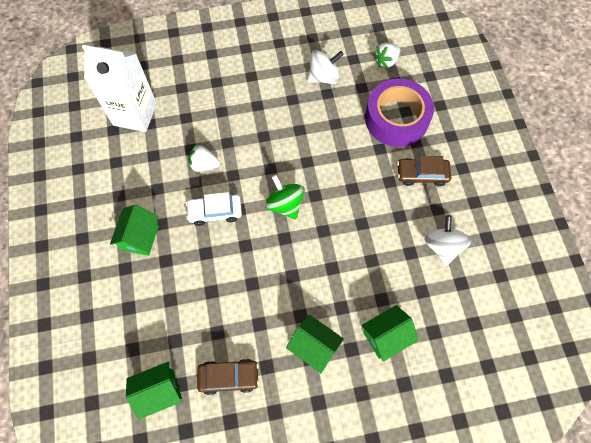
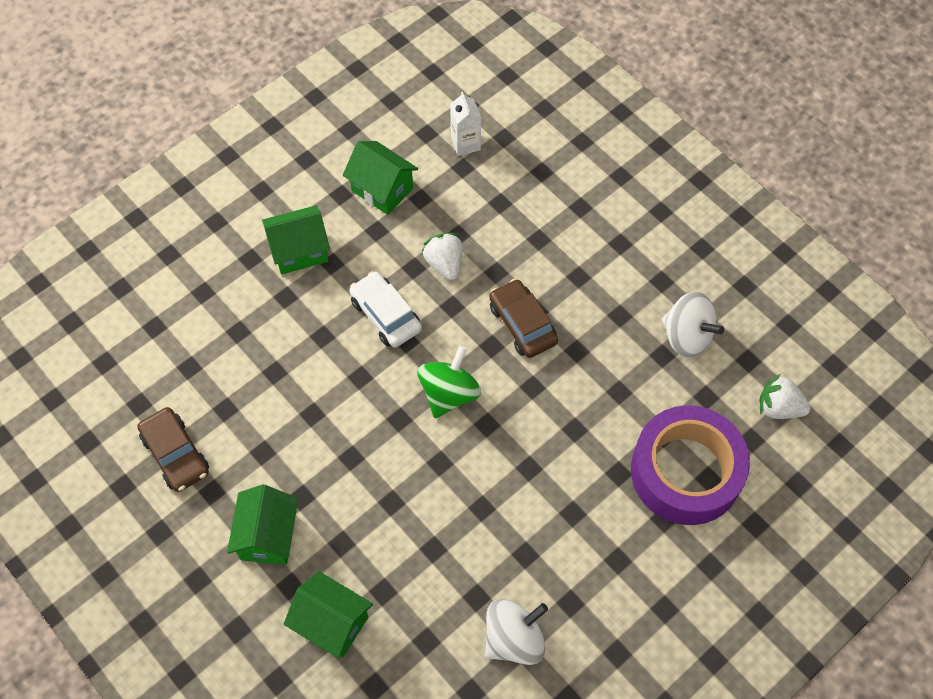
camera: 60 degrees right, 5 degrees down
(135, 114) = (465, 143): white carton -> white carton, size x0.45
(159, 391) = (119, 386): green house -> green house (382, 189)
(422, 174) = (614, 554): brown car -> brown car (522, 324)

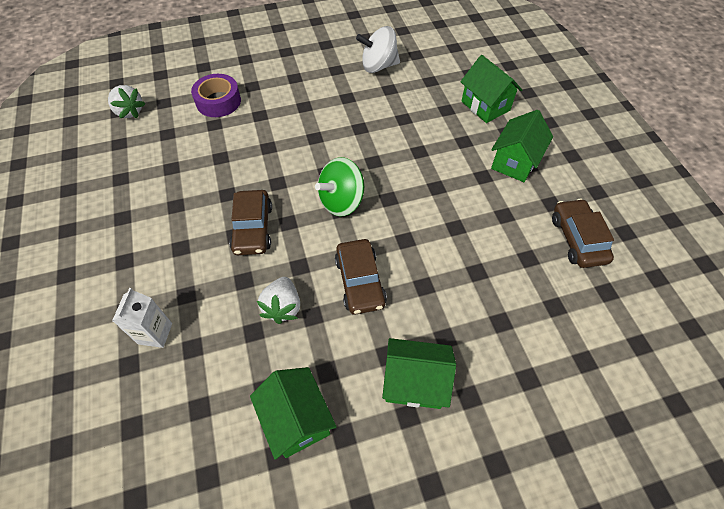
camera: 155 degrees left, 5 degrees down
(385, 315) = (360, 281): white car -> brown car
(465, 143) = (176, 439): white carton -> white carton (155, 333)
(686, 472) = (218, 101): purple tape -> purple tape, size x0.57
(687, 336) = (143, 172): white spinning top -> none

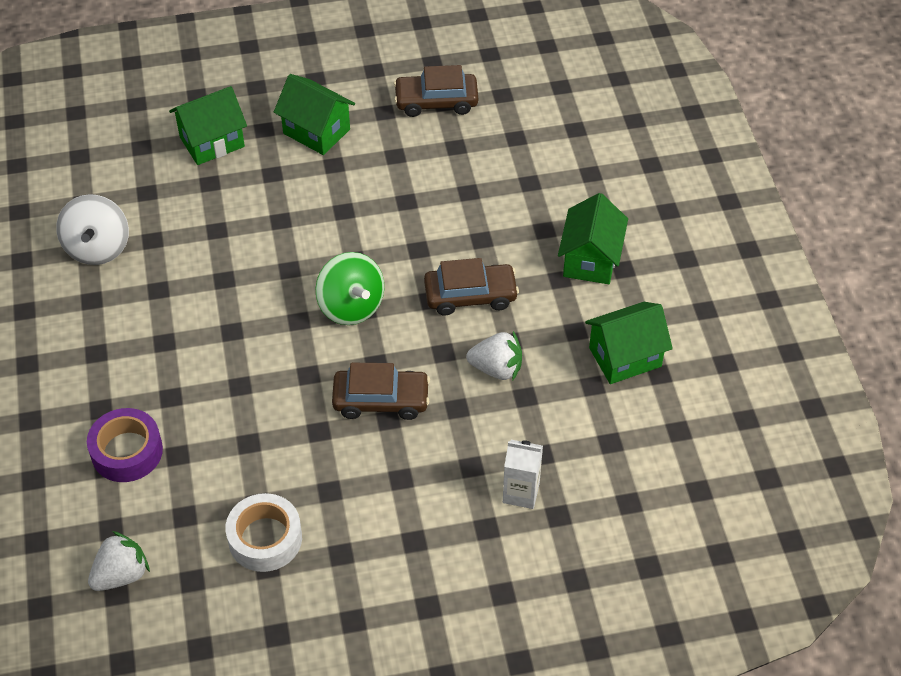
camera: 85 degrees left, 5 degrees down
(142, 175) = (265, 538): none -> white tape

